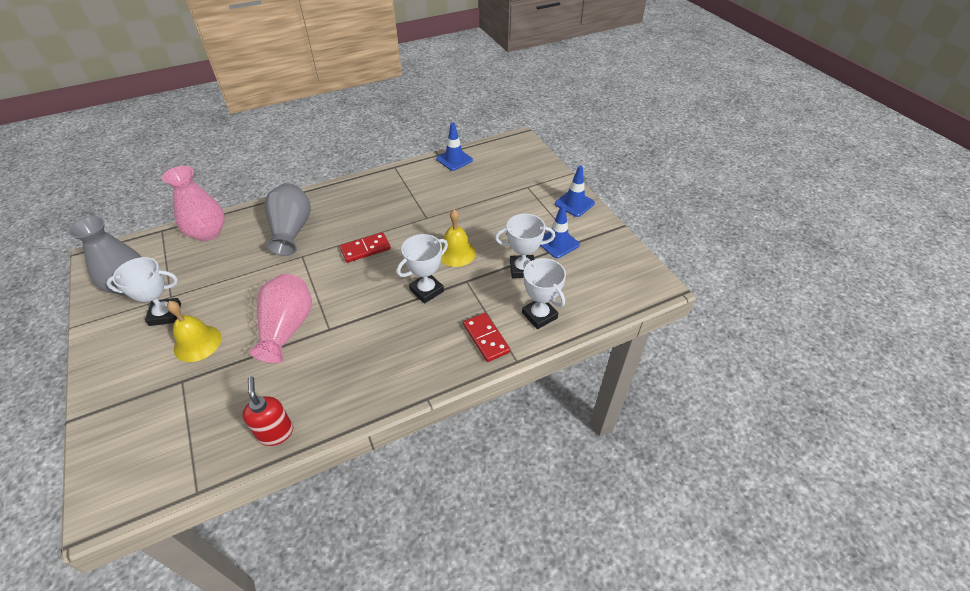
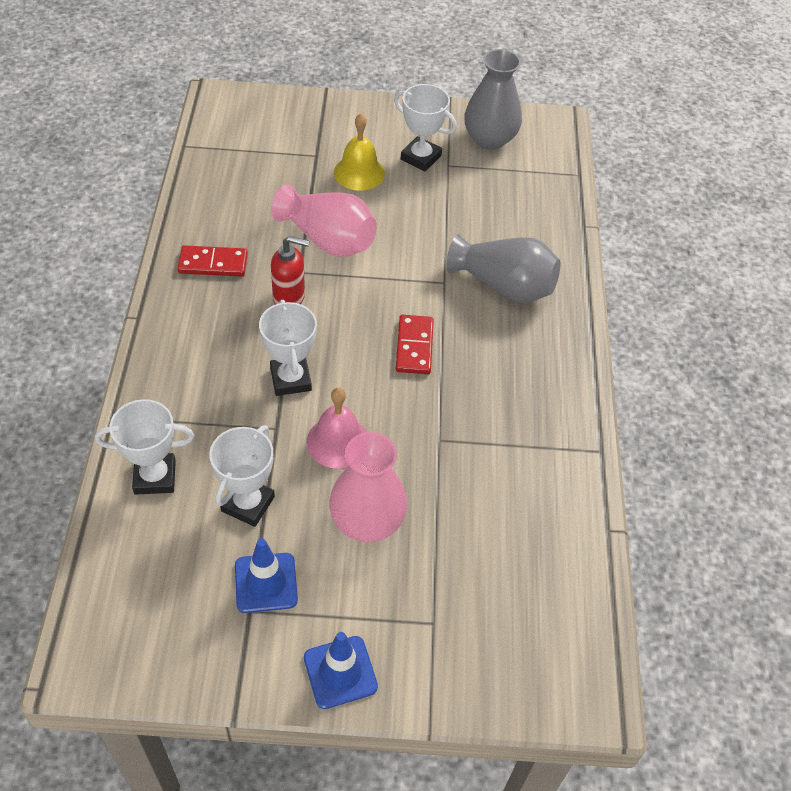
camera: 115 degrees right, 5 degrees up
(165, 314) = (421, 157): white trophy -> white trophy turned 75 degrees counterclockwise
(208, 233) = (548, 211): pink vase -> pink vase (367, 521)
(276, 433) = (199, 201): red soap dispenser -> red soap dispenser (289, 297)
(454, 159) = (578, 548): blue traffic cone -> none
(456, 252) = (338, 441): yellow bell -> pink bell
(486, 338) = (168, 403): red domino -> red domino (213, 264)

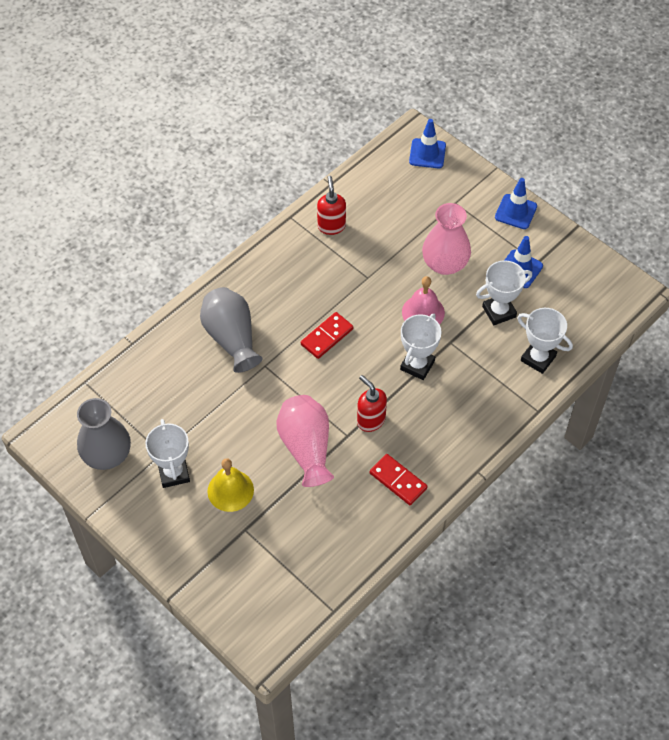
camera: 135 degrees left, 5 degrees up
(543, 677) = (427, 153): none -> blue traffic cone
(545, 473) = (331, 226): none -> red soap dispenser

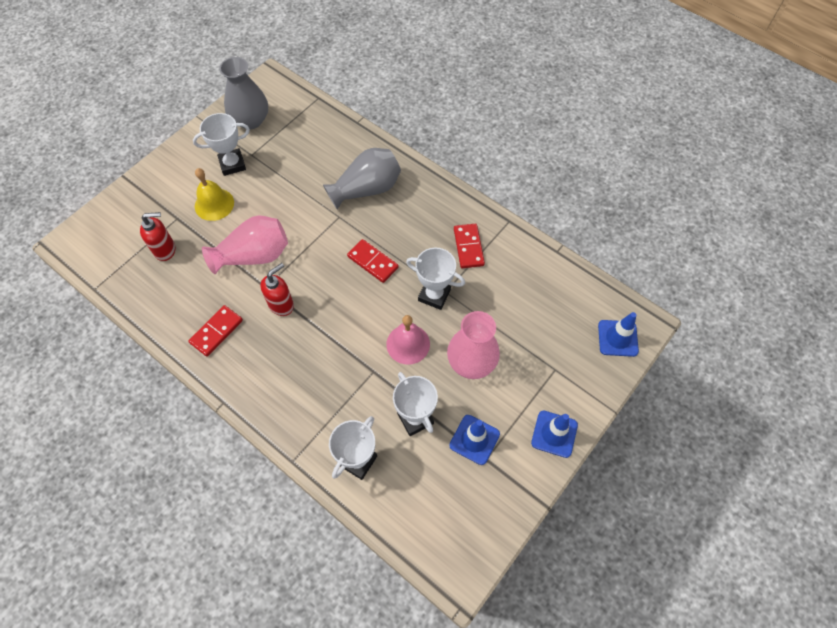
camera: 85 degrees right, 5 degrees up
(318, 253) = (468, 247): none -> red domino
(331, 226) = (503, 256): red soap dispenser -> red soap dispenser (165, 250)
(417, 365) = (344, 342): white trophy -> white trophy (434, 295)

